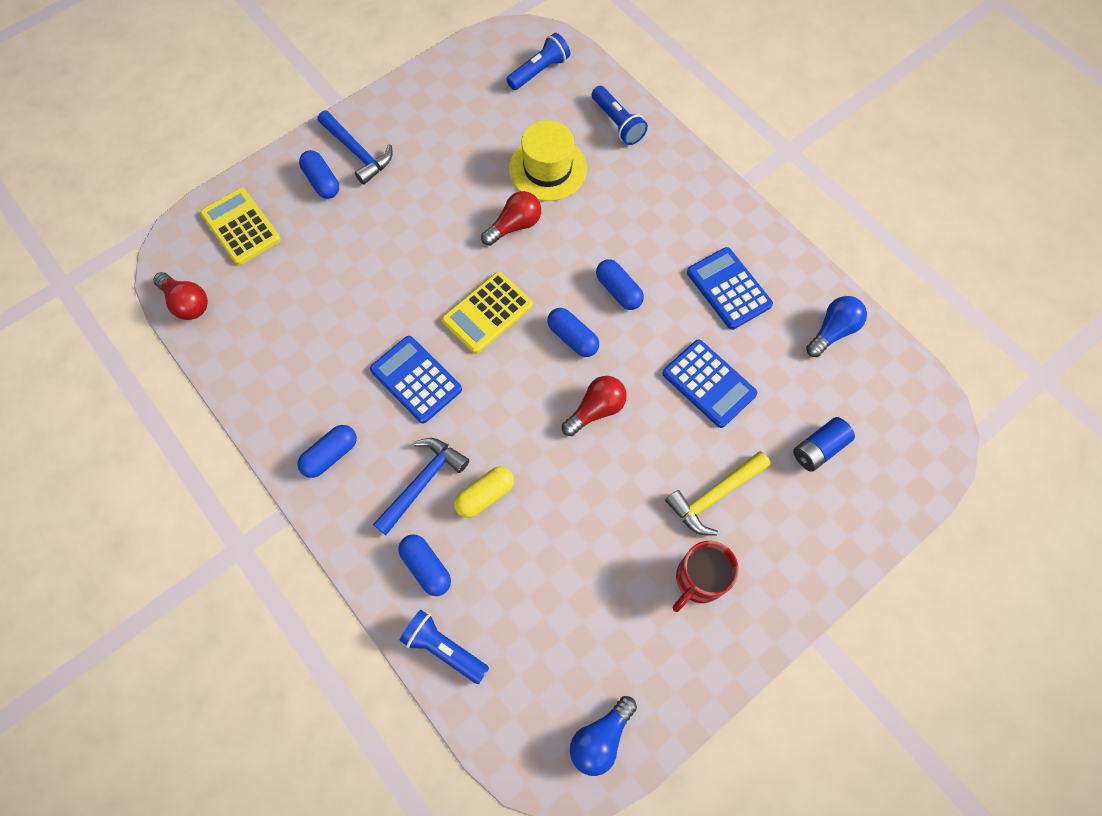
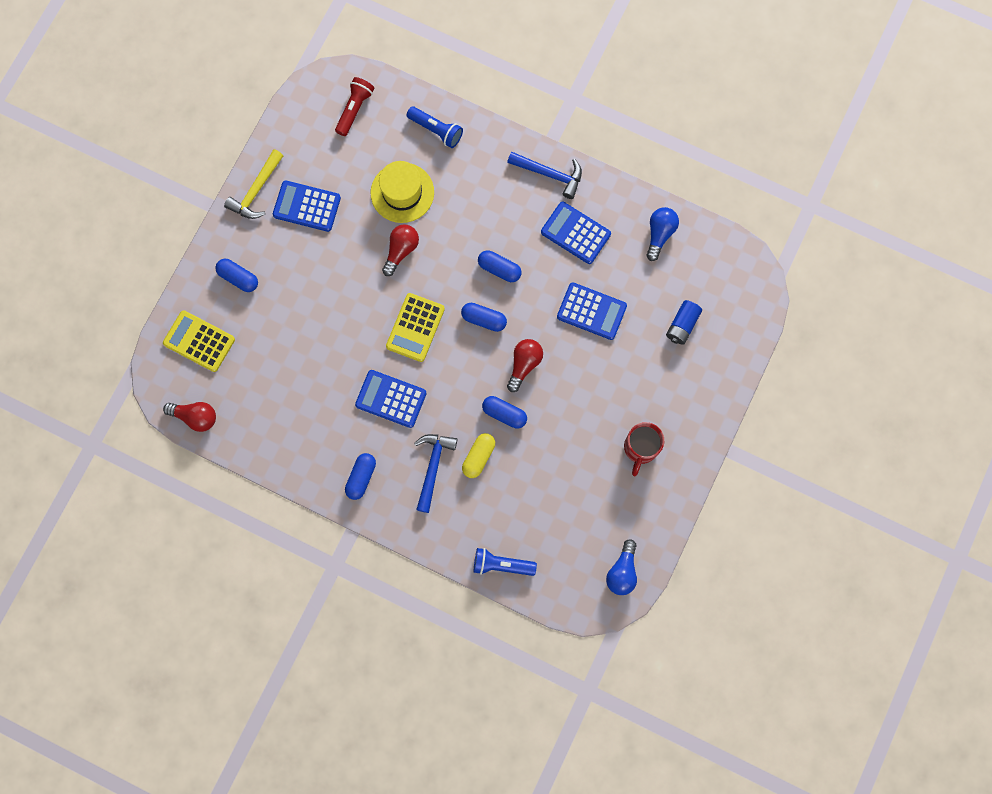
camera: 25 degrees left, 10 degrees up
(357, 152) = (251, 241): blue hammer -> blue hammer (549, 174)
(426, 567) = (464, 520): blue capsule -> blue capsule (504, 414)
(436, 142) = (307, 206): none -> blue calculator
(539, 71) = (354, 109): blue flashlight -> red flashlight
(714, 495) = (627, 388): yellow hammer -> yellow hammer (256, 190)

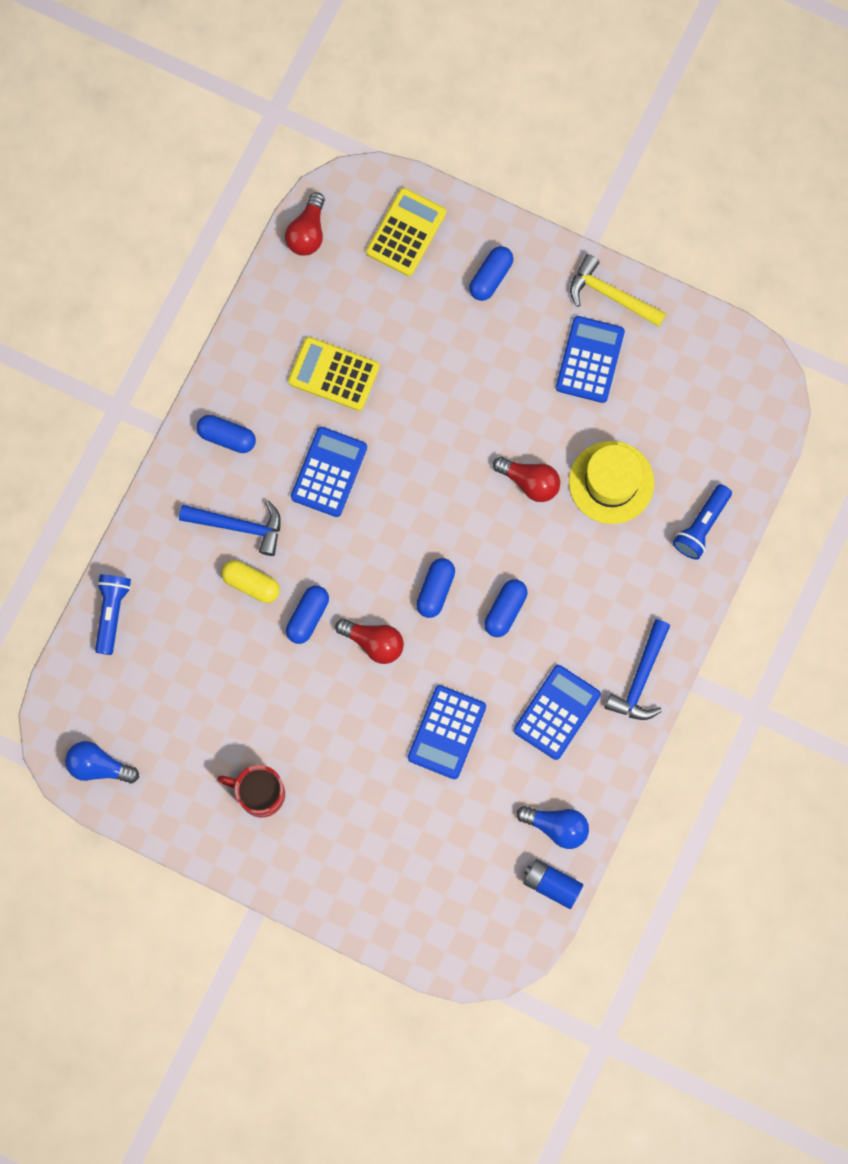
camera: 90 degrees right, 0 degrees up
(354, 109) = (729, 418): red flashlight -> none
(415, 327) = (424, 502): yellow calculator -> yellow calculator (334, 374)
(682, 325) = (427, 854): blue battery -> blue battery (551, 884)

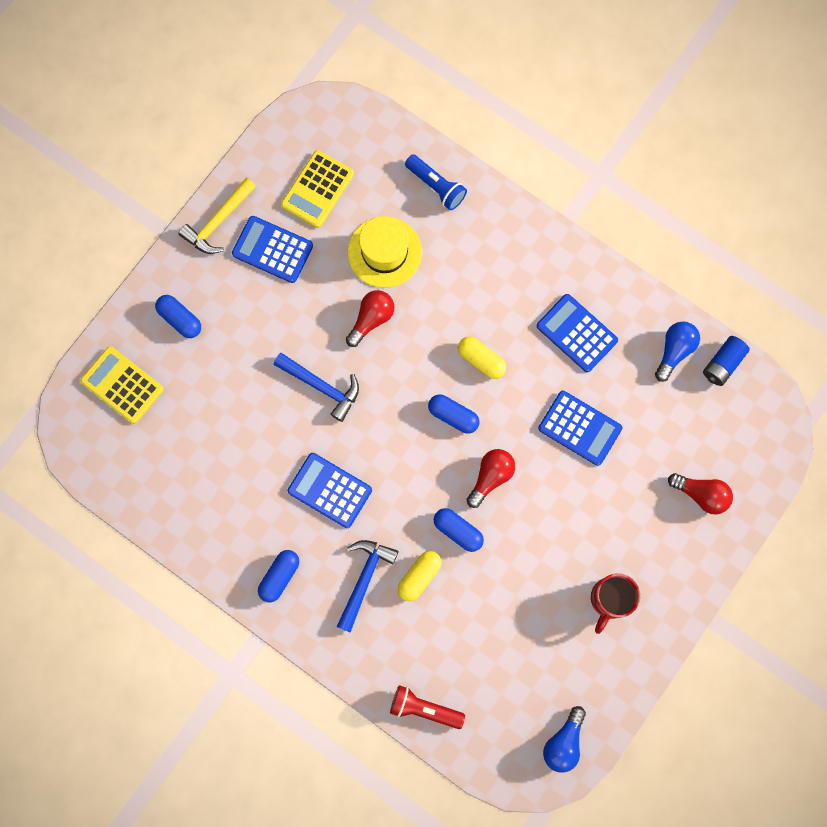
camera: 80 degrees left, 0 degrees up
(112, 613) = (424, 708): blue flashlight -> red flashlight
(307, 232) = (102, 472): red light bulb -> red light bulb (701, 494)
(334, 374) = (240, 471): yellow calculator -> yellow calculator (317, 189)
(505, 610) = (481, 360): blue capsule -> yellow capsule
(641, 678) = (558, 259): blue hammer -> blue hammer (321, 386)

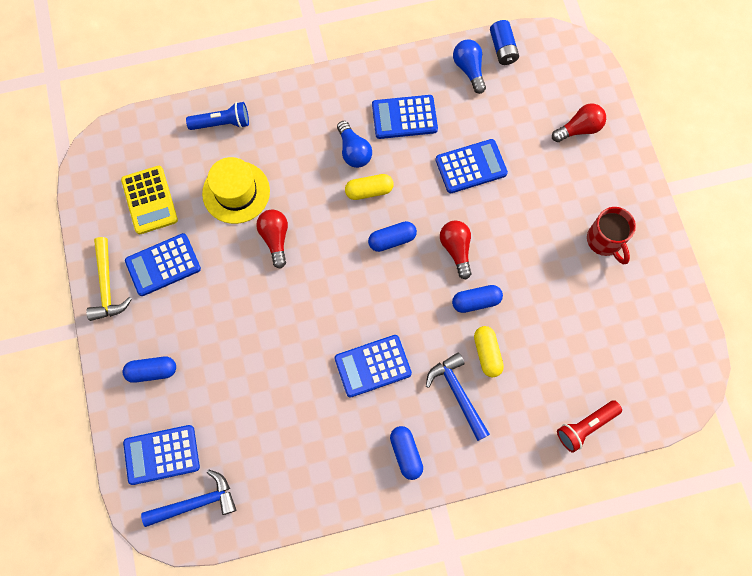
camera: 50 degrees left, 5 degrees down
(122, 385) = (162, 454): yellow calculator -> blue calculator
(321, 386) = (292, 311): blue hammer -> blue hammer (196, 502)
(563, 742) = (681, 349): blue light bulb -> blue light bulb (353, 151)

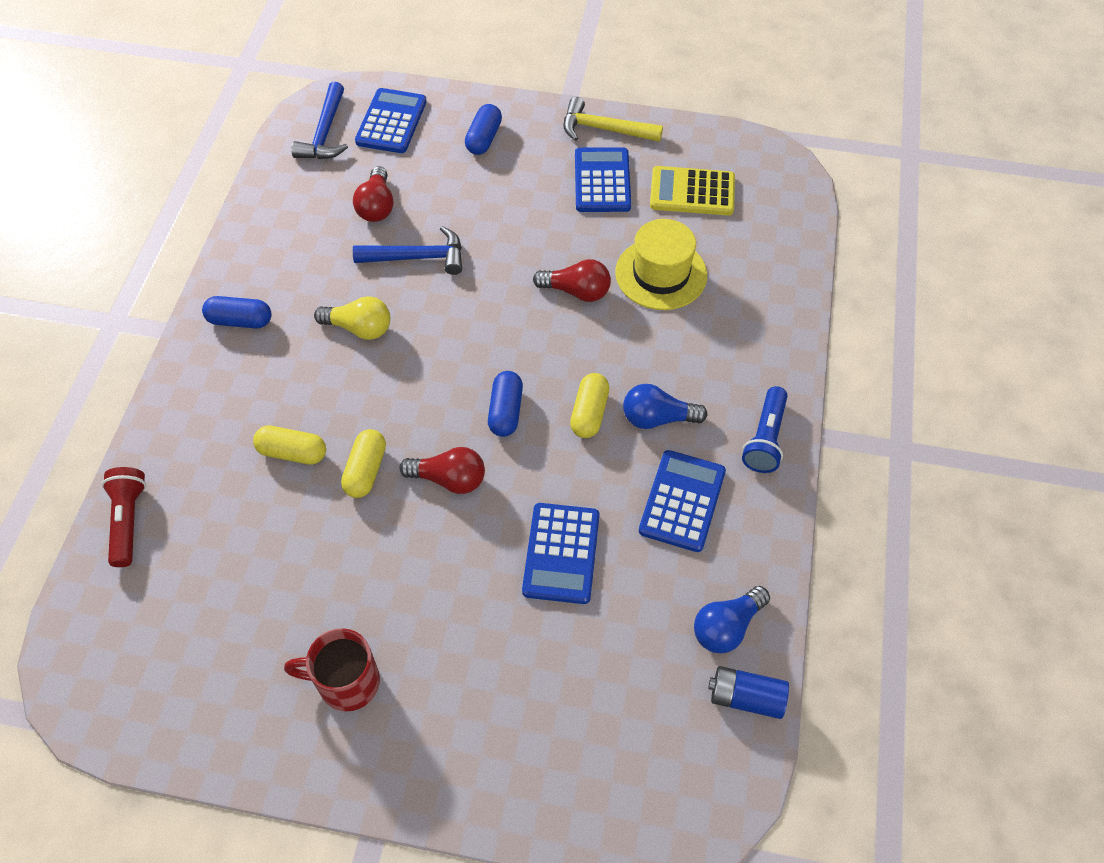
camera: 115 degrees right, 15 degrees down
(222, 123) = (768, 291): blue flashlight -> blue flashlight (765, 439)
(373, 366) = (359, 328): blue calculator -> yellow light bulb
(458, 394) = (267, 399): blue hammer -> blue hammer (417, 257)
(469, 69) = (727, 627): blue light bulb -> blue light bulb turned 135 degrees clockwise
(476, 301) = (366, 471): blue capsule -> yellow capsule
(579, 129) = (546, 744): red light bulb -> red light bulb (376, 206)

